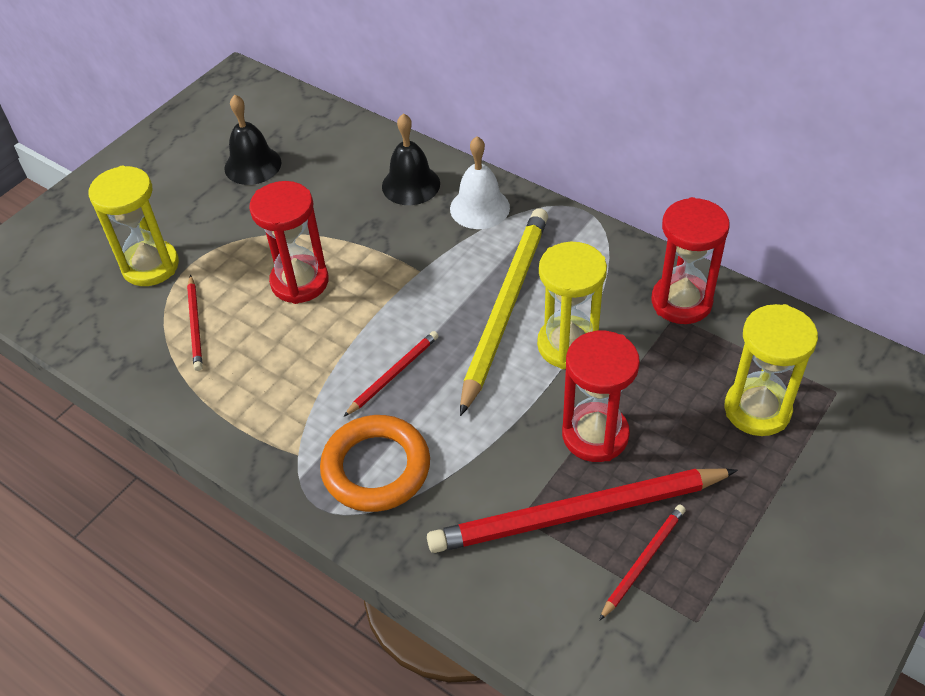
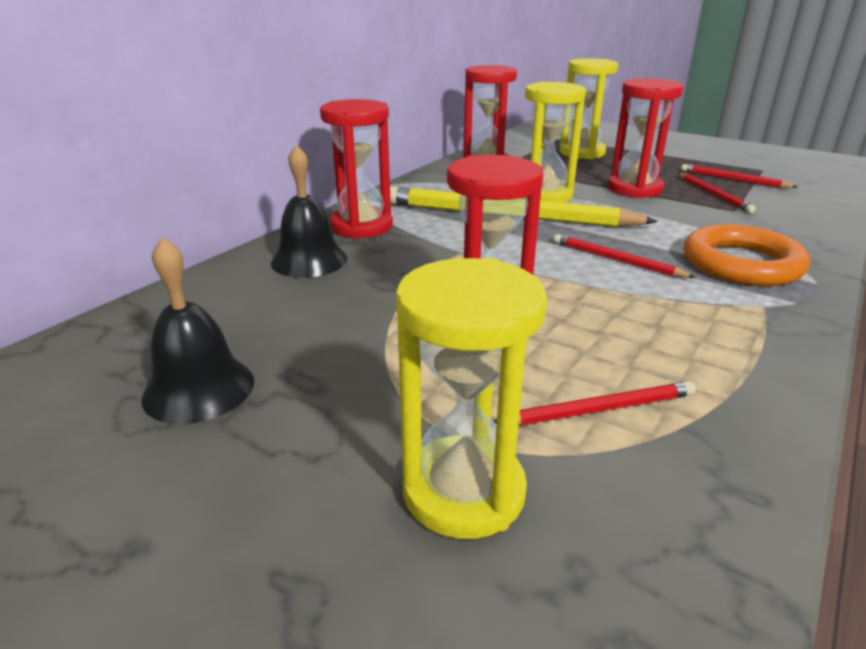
camera: 95 degrees left, 20 degrees down
(479, 208) = (361, 226): white bell -> red hourglass
(577, 514) = (713, 194): red pencil -> red pencil, size x0.47

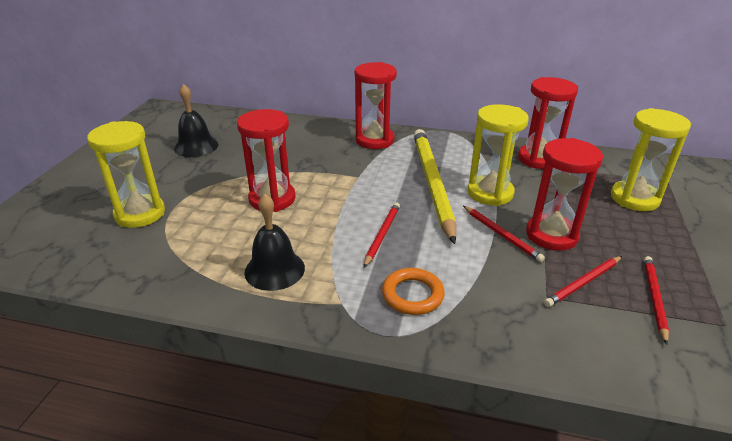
camera: 70 degrees right, 5 degrees up
(309, 260) = (319, 137): black bell -> black bell (274, 270)
(599, 409) = (200, 241): red pencil -> red pencil (501, 235)
(741, 264) = (412, 295): orange ring -> orange ring, size x0.65

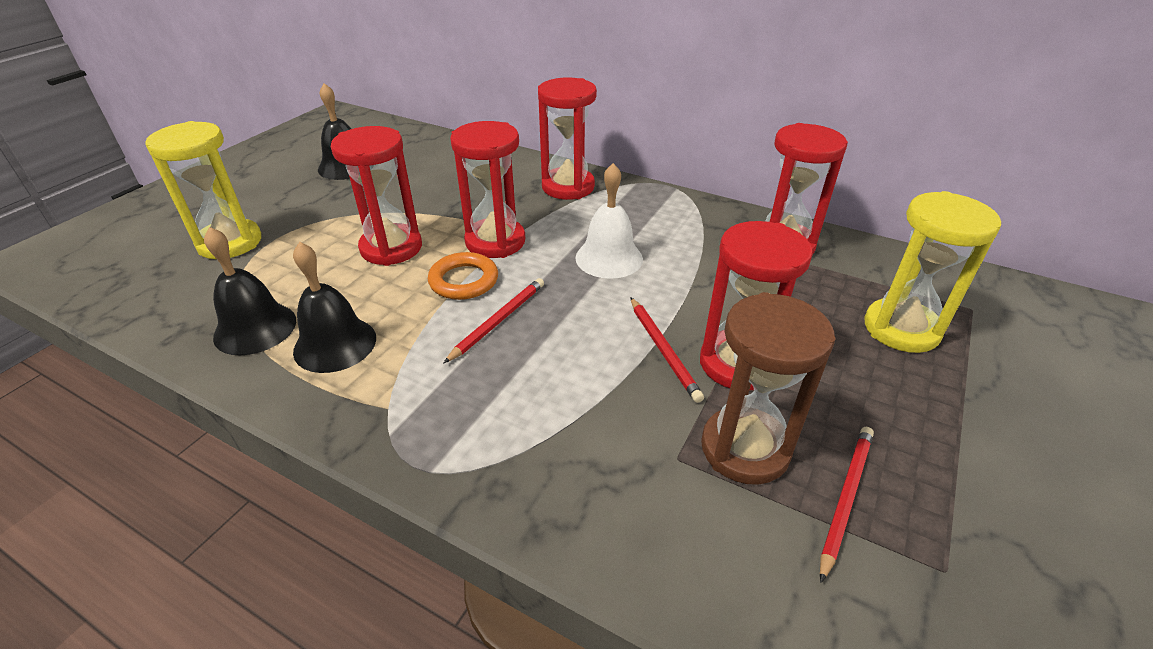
camera: 15 degrees right, 5 degrees up
(205, 269) = (255, 328): none -> black bell
(346, 184) = (495, 241): none -> red hourglass
(412, 295) = (487, 415): orange ring -> orange ring (464, 281)
(432, 183) = (609, 258): yellow pencil -> white bell
(490, 193) = (682, 285): yellow hourglass -> none
(583, 283) = (744, 448): red pencil -> brown hourglass

